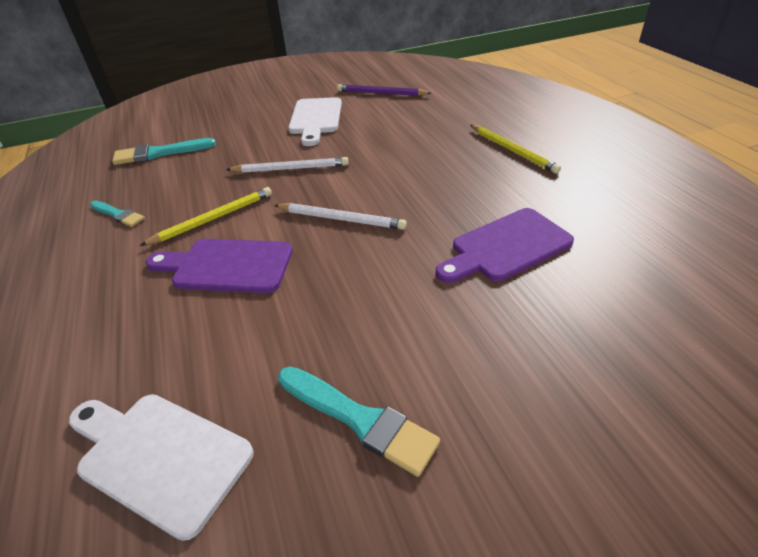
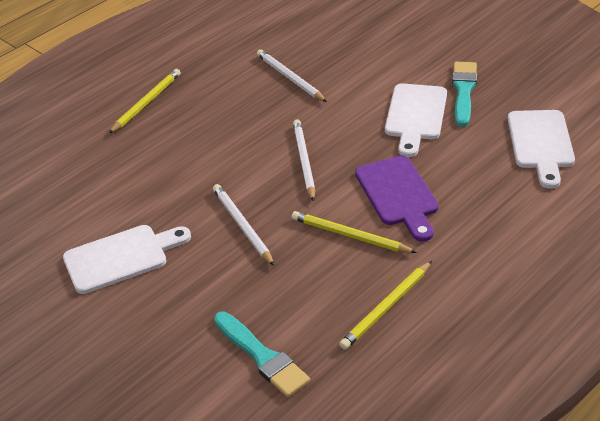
camera: 115 degrees left, 0 degrees up
(118, 214) = (386, 307): turquoise brush -> yellow pencil
(344, 333) = (415, 116): none -> white cutting board
(381, 93) = (30, 229): purple pencil -> none
(506, 247) = (290, 78): purple cutting board -> white pencil

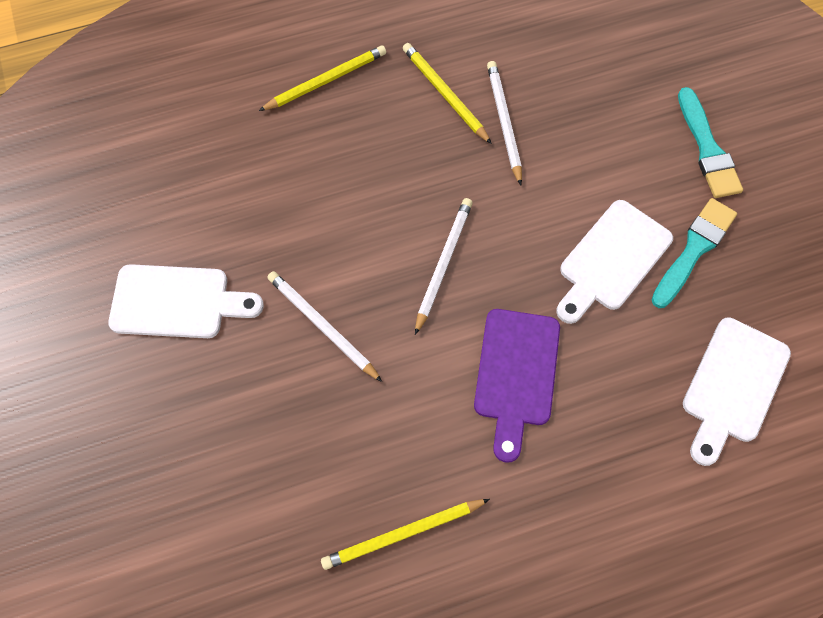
camera: 25 degrees right, 25 degrees up
(242, 226) = (322, 326): white pencil -> white pencil turned 45 degrees counterclockwise
(262, 356) = (238, 524): turquoise brush -> turquoise brush (707, 148)
(350, 236) = (426, 406): yellow pencil -> yellow pencil (444, 94)

